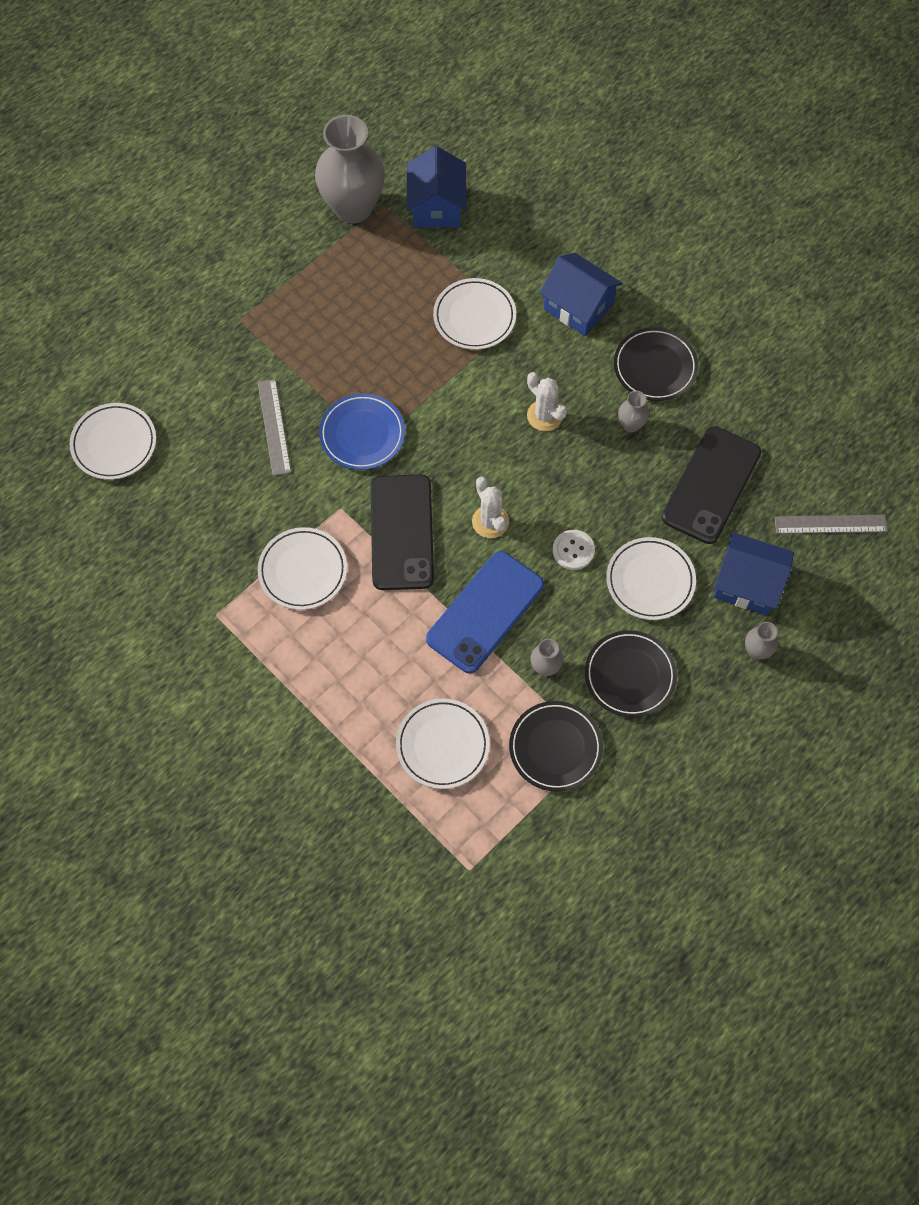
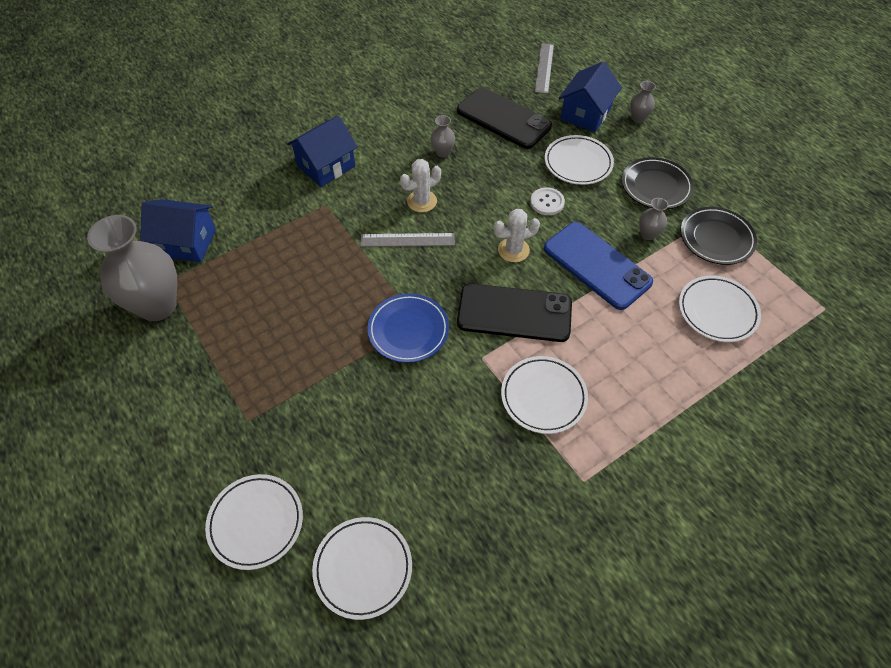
camera: 80 degrees left, 10 degrees down
(274, 427) = (382, 403): grey ruler -> grey ruler (407, 240)
(474, 317) = (312, 232): white plate -> white plate (256, 522)
(655, 367) = (396, 131): black plate -> none

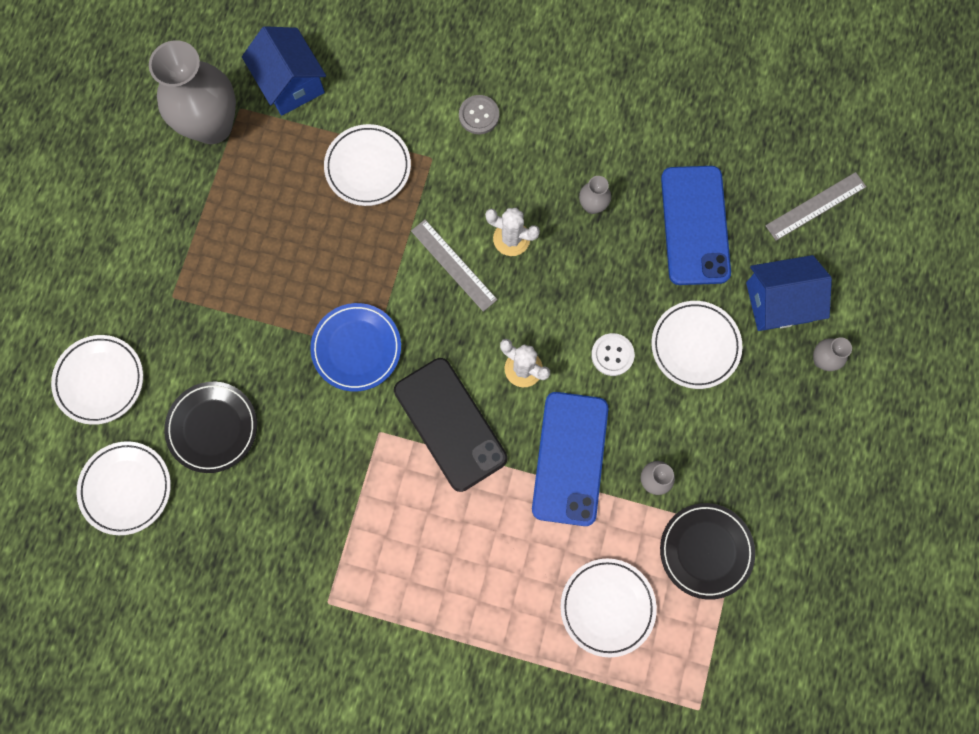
camera: 50 degrees right, 20 degrees up
(326, 166) = (479, 115): blue house -> grey button
(503, 119) = (695, 225): black phone -> blue phone
(543, 396) = (382, 513): white plate -> white plate (368, 167)
(656, 186) = (729, 445): black plate -> black plate (212, 428)

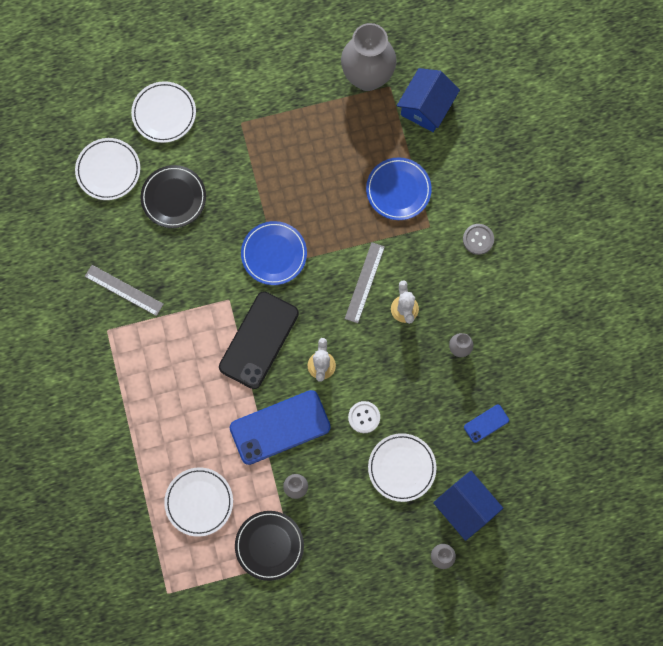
camera: 60 degrees right, 0 degrees up
(368, 167) = (398, 190): white plate -> blue plate
(695, 225) = (486, 423): blue phone -> blue phone, size x0.46
(815, 206) = (549, 497): grey ruler -> grey ruler (124, 290)

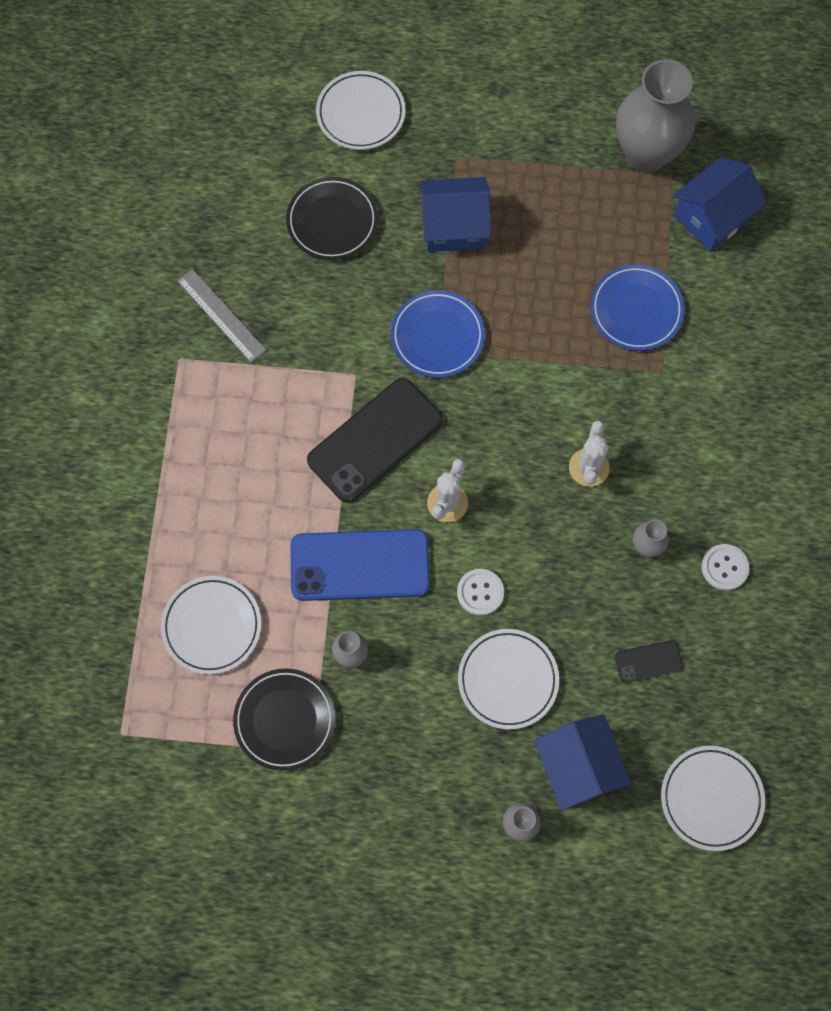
camera: 20 degrees right, 5 degrees down
(108, 170) = (261, 159): white plate -> white plate (711, 798)
(257, 173) = (454, 226): none -> blue house
(364, 282) = (546, 414): grey ruler -> none
(478, 239) = (723, 410): grey button -> none
(486, 423) = (648, 661): blue phone -> black phone
(513, 345) = (724, 567): none -> white button

